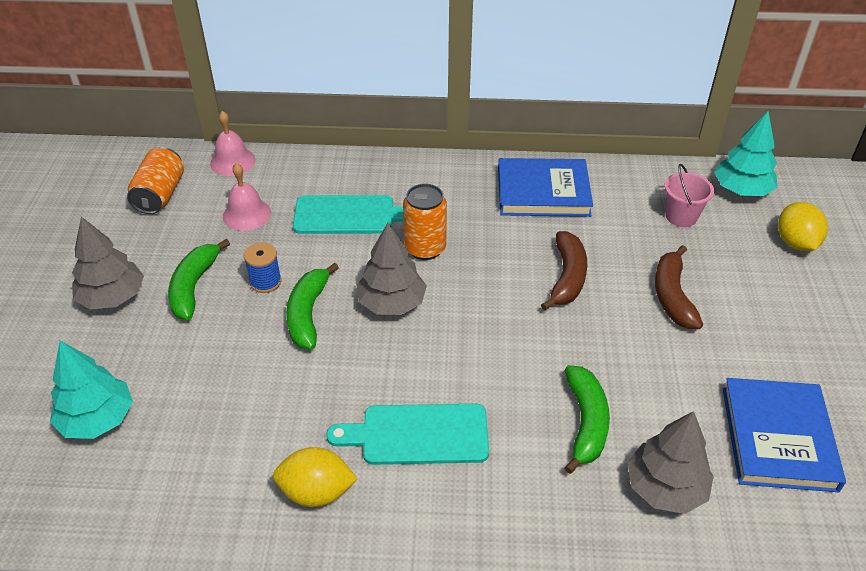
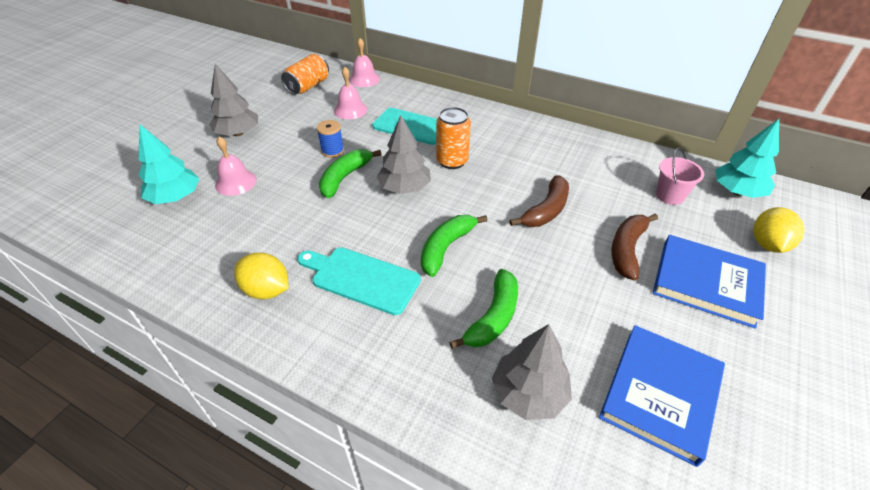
camera: 25 degrees right, 0 degrees up
(166, 369) = (236, 182): none -> pink bell
(194, 286) = (288, 141): green banana -> green banana (446, 248)
(543, 192) = (564, 149): blue book -> blue book (706, 283)

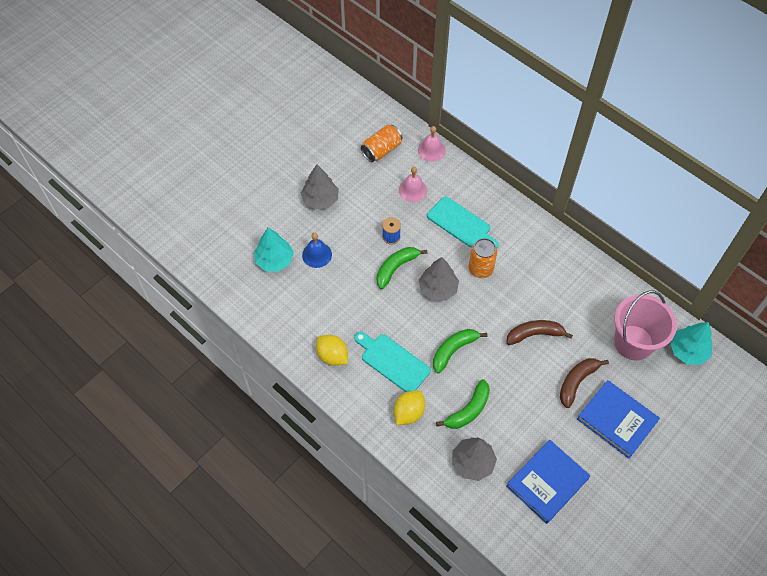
camera: 15 degrees right, 15 degrees up
(236, 182) = (317, 255): pink bell -> blue bell
(546, 210) = (534, 334): brown banana -> brown banana turned 150 degrees counterclockwise
(670, 195) = (633, 342): pink bucket -> pink bucket, size x1.90
(768, 244) = (679, 401): yellow lemon -> yellow lemon (408, 413)

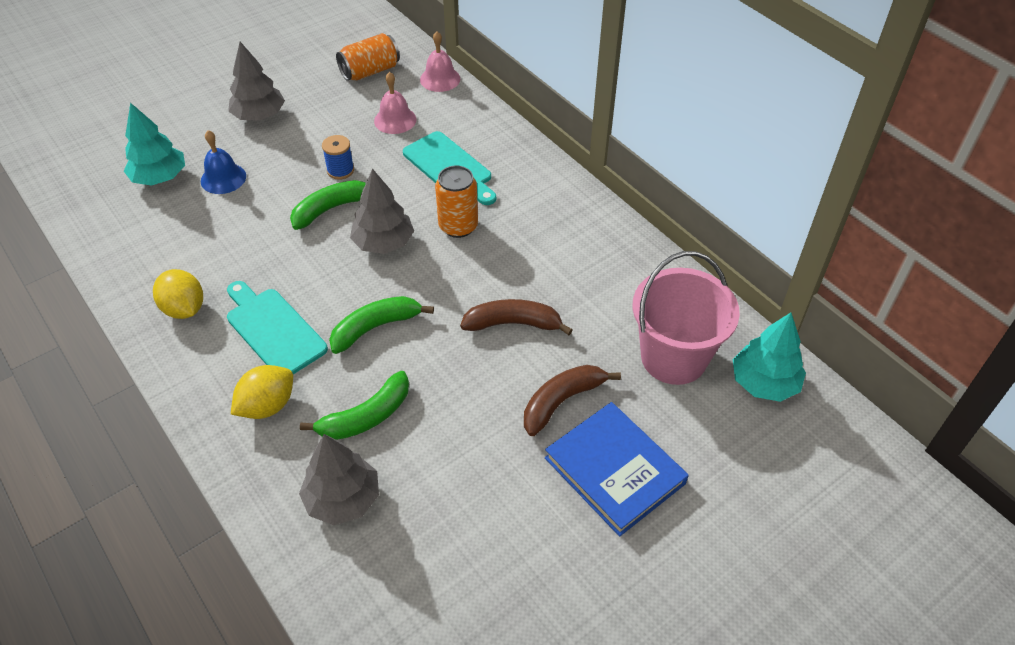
camera: 10 degrees right, 10 degrees down
(547, 482) = (461, 552): blue book -> none

